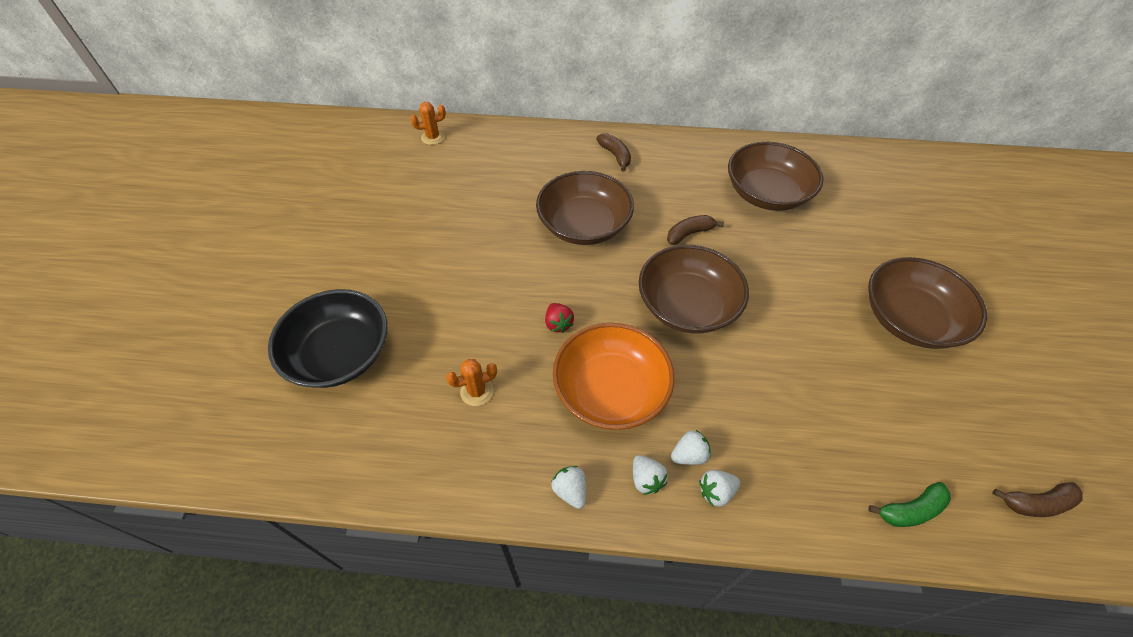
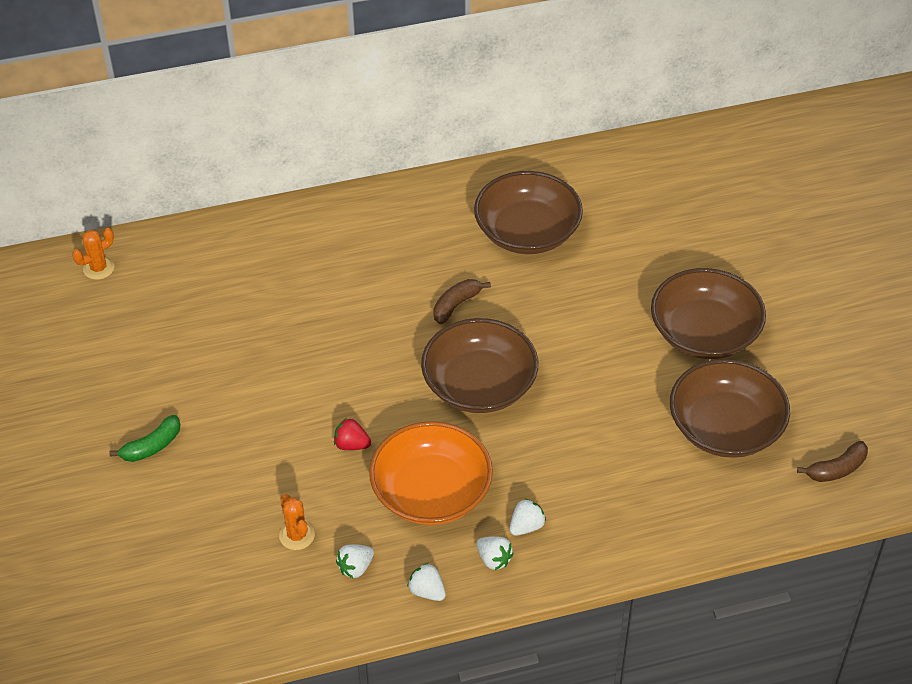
camera: 20 degrees left, 5 degrees down
(340, 354) = (132, 545): black bowl -> none
(477, 391) = (297, 535): orange cactus -> orange cactus turned 75 degrees counterclockwise
(558, 324) = (351, 445): red strawberry -> red strawberry turned 150 degrees clockwise
(584, 225) = (335, 328): brown bowl -> brown bowl (725, 428)
(615, 155) = (337, 231): brown banana -> none
(716, 492) = (560, 549): white strawberry -> white strawberry (355, 567)
(910, 510) = (732, 509): green banana -> green banana (152, 446)

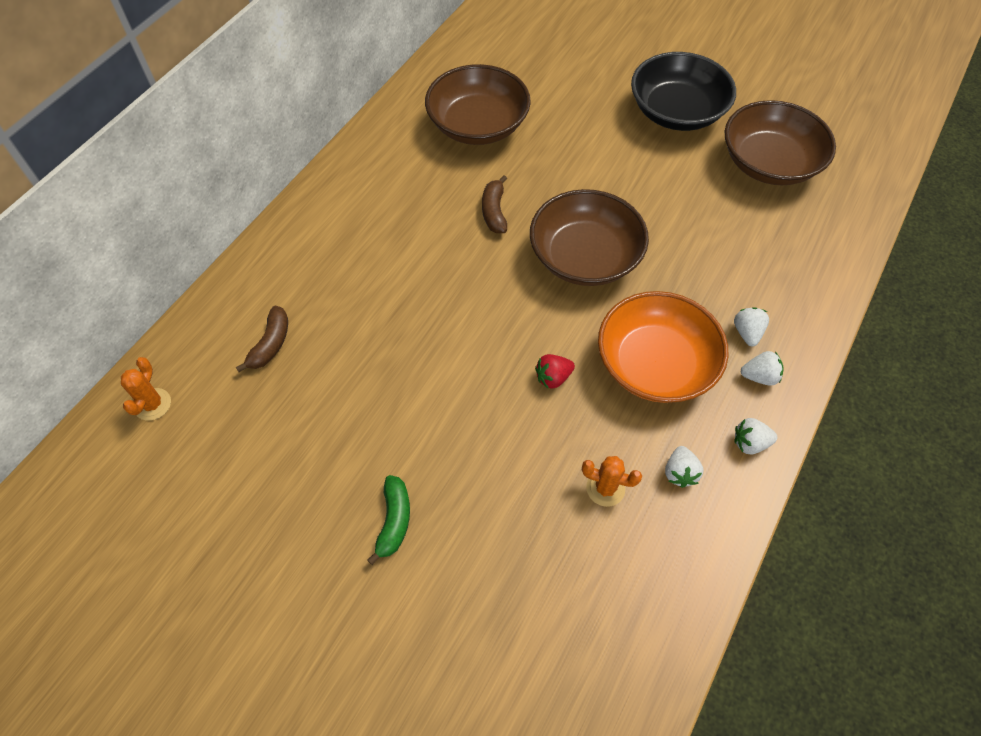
camera: 45 degrees left, 10 degrees up
(704, 333) = (676, 112): brown bowl -> black bowl
(836, 469) = (860, 140): brown banana -> brown banana (270, 344)

